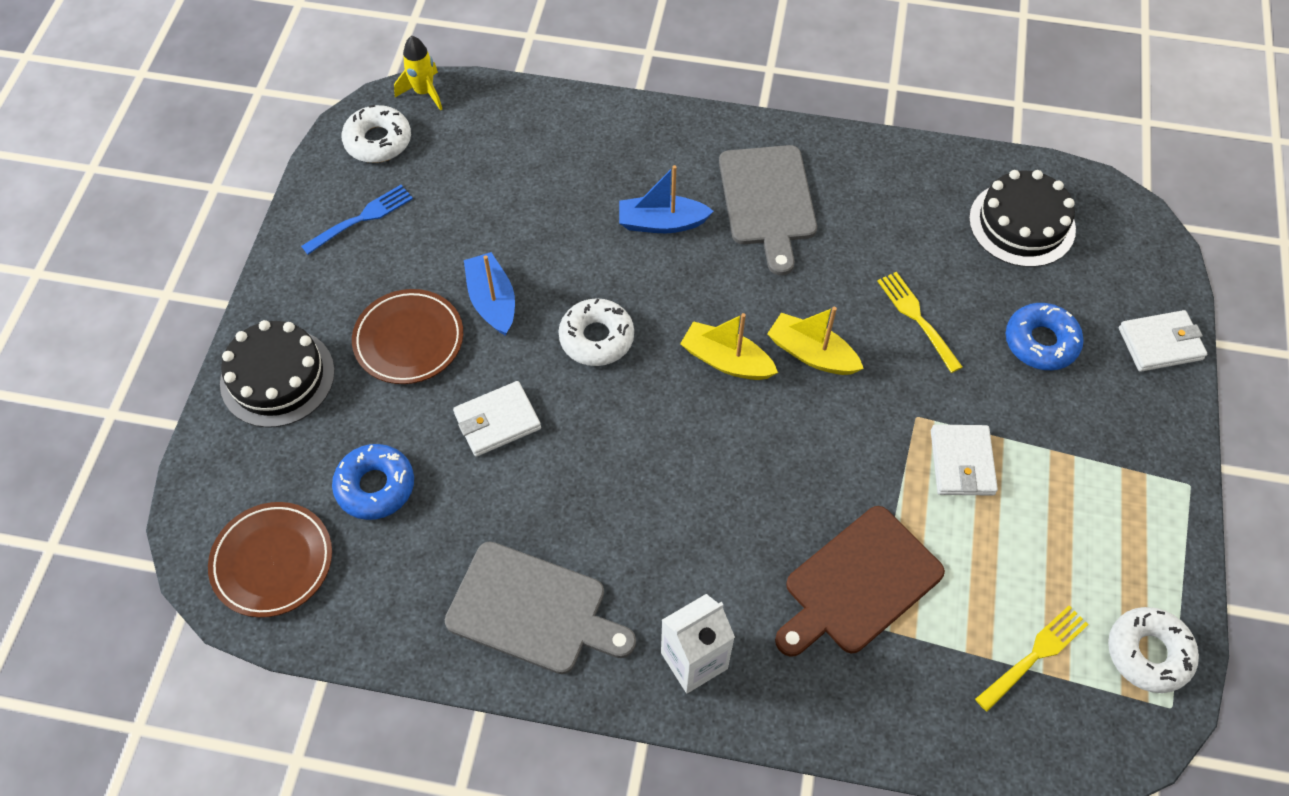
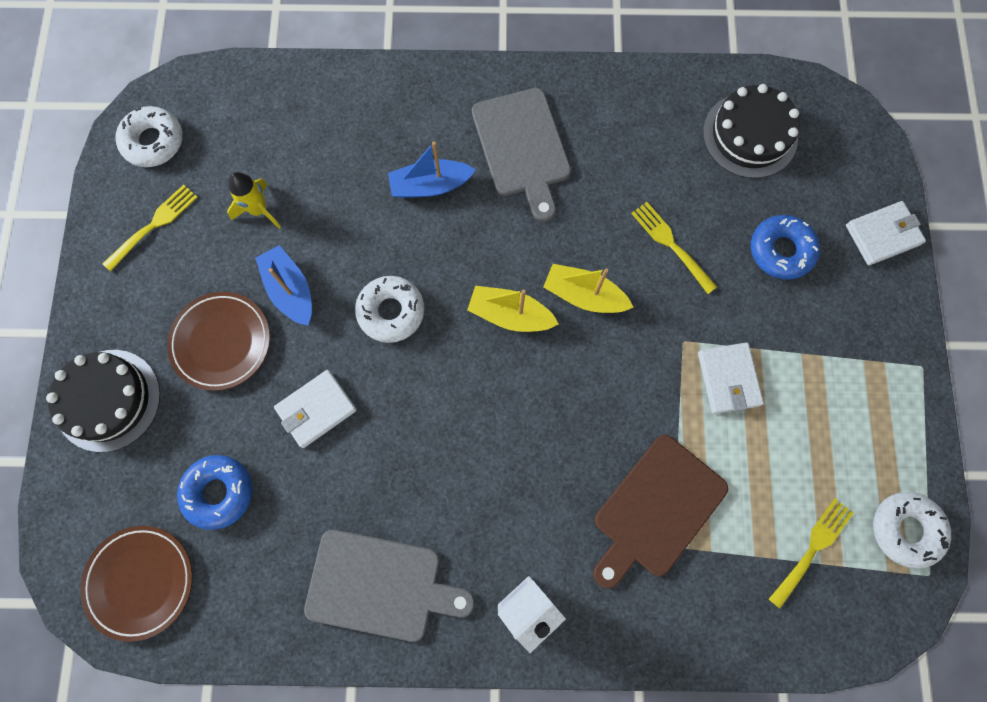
camera: 10 degrees left, 15 degrees up
(361, 219) = (153, 226): blue fork -> yellow fork
(424, 92) = (187, 83): yellow rocket -> yellow rocket (259, 210)

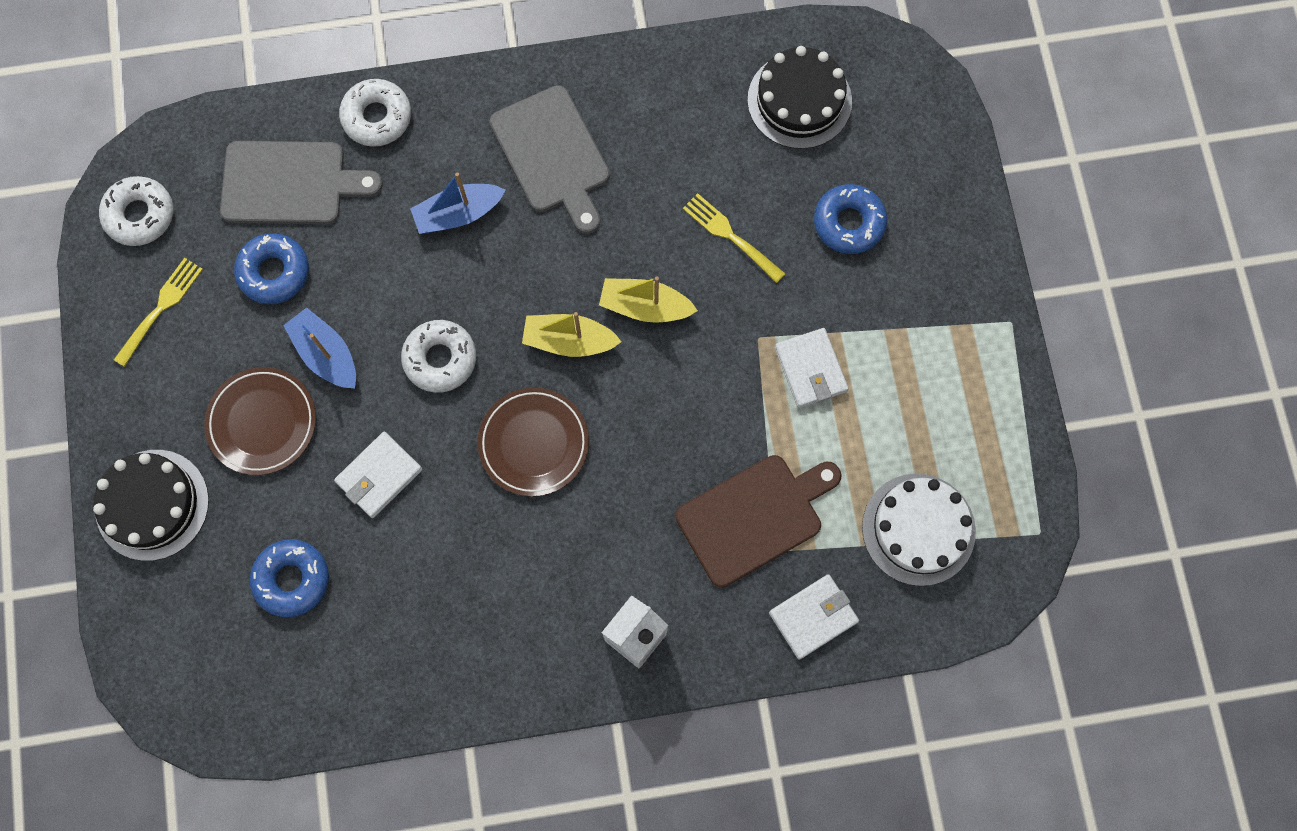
camera: 10 degrees left, 0 degrees up
(140, 582) = (228, 683): brown plate -> brown plate (534, 443)
(259, 210) = (274, 272): yellow rocket -> blue donut
(380, 585) = (480, 642): grey cutting board -> grey cutting board (290, 183)
(656, 509) = (754, 517): brown cutting board -> brown cutting board turned 150 degrees counterclockwise
(812, 550) = (918, 529): yellow fork -> white cake
(882, 235) = (954, 188): white wallet -> white wallet (813, 617)
(905, 529) = (1011, 492): white donut -> white donut (377, 117)

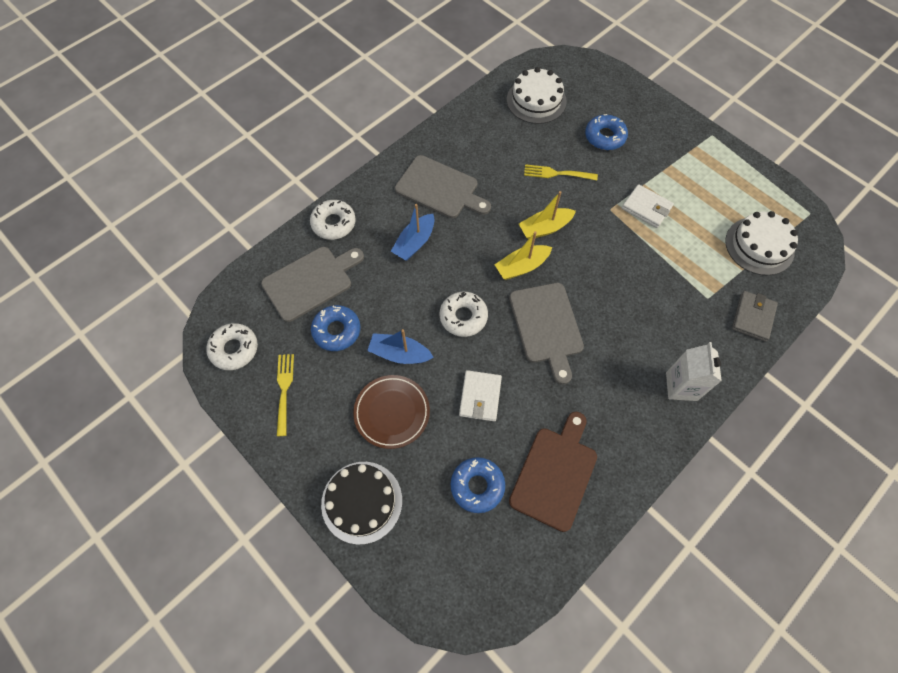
camera: 35 degrees left, 10 degrees down
(534, 443) = (547, 326): brown plate -> grey cutting board
(754, 517) = (683, 290): brown cutting board -> brown cutting board (554, 473)
(799, 100) = (536, 100): black cake -> white cake
(813, 617) = (752, 317): white wallet -> grey wallet

